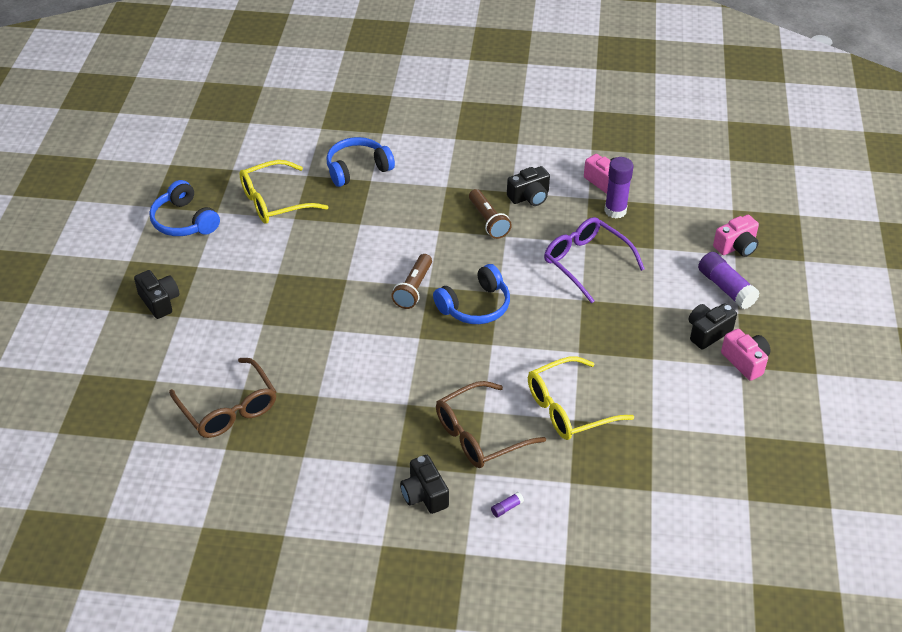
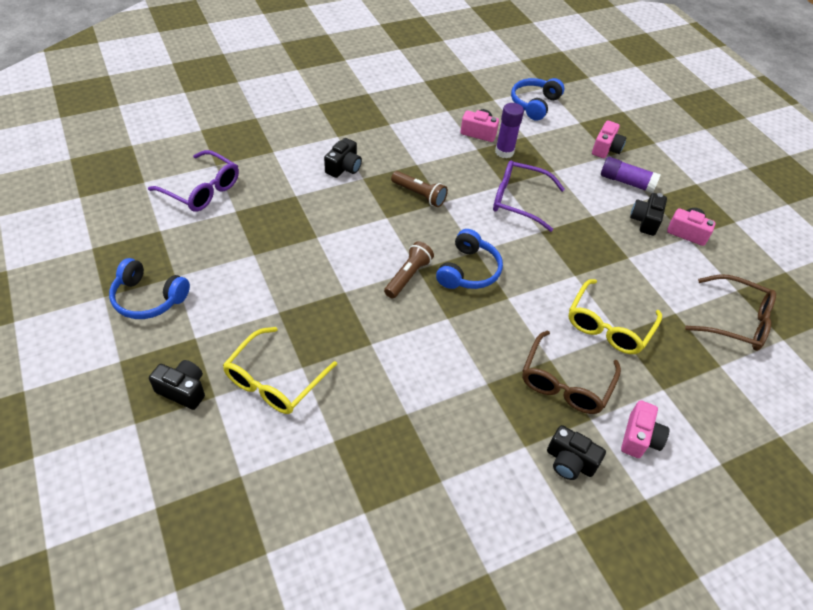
camera: 35 degrees left, 5 degrees up
(228, 409) = (336, 469): brown glasses -> brown glasses (736, 321)
(274, 201) = (223, 246): yellow glasses -> yellow glasses (274, 381)
(292, 146) = (202, 190): none -> purple glasses
(357, 169) = (277, 190): blue headphones -> blue headphones (534, 104)
(413, 288) = (408, 276): brown flashlight -> brown flashlight turned 135 degrees counterclockwise
(506, 508) = (639, 438): purple glue stick -> pink camera
(529, 197) = (434, 163): black camera -> black camera (344, 168)

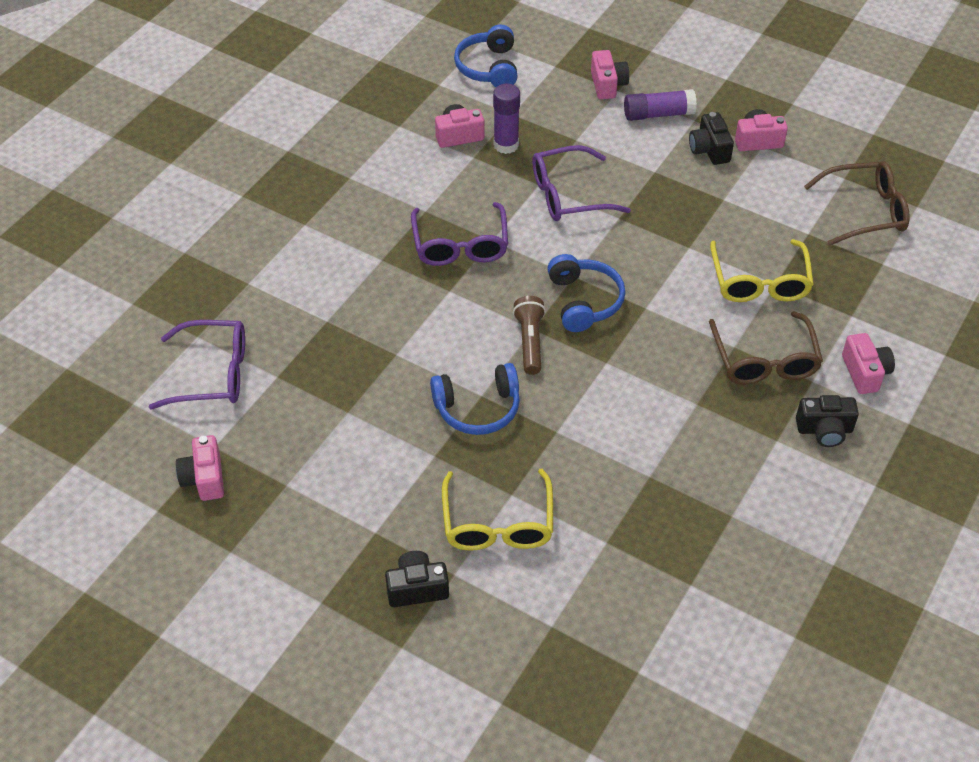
camera: 30 degrees left, 0 degrees up
(135, 245) = (204, 478): none -> pink camera
(149, 298) = (282, 523): blue headphones -> blue headphones (477, 408)
(344, 168) = (349, 258): black camera -> none
(419, 195) = (460, 245): brown flashlight -> purple glasses

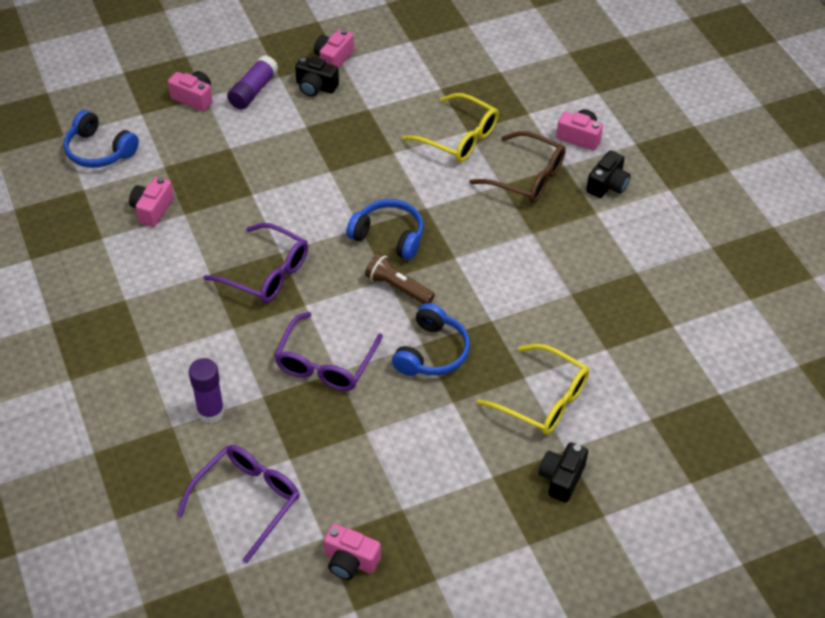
camera: 55 degrees left, 0 degrees up
(506, 145) = (192, 189): purple glue stick -> purple glue stick (211, 412)
(568, 195) = (280, 184): purple glasses -> purple glasses (325, 363)
(865, 211) = (448, 50): brown glasses -> none

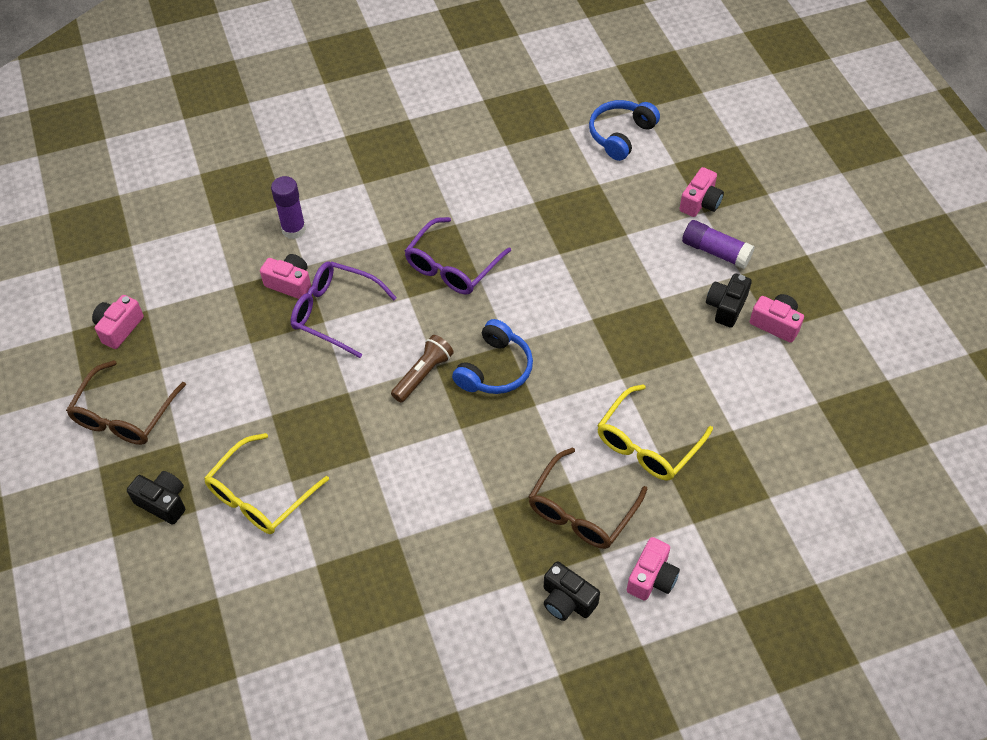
camera: 95 degrees right, 5 degrees up
(152, 209) = (540, 178): pink camera -> pink camera (290, 283)
(247, 500) = (197, 257): purple glasses -> none
(431, 352) = (335, 400): blue headphones -> none
(464, 533) = (124, 415): none -> brown glasses

